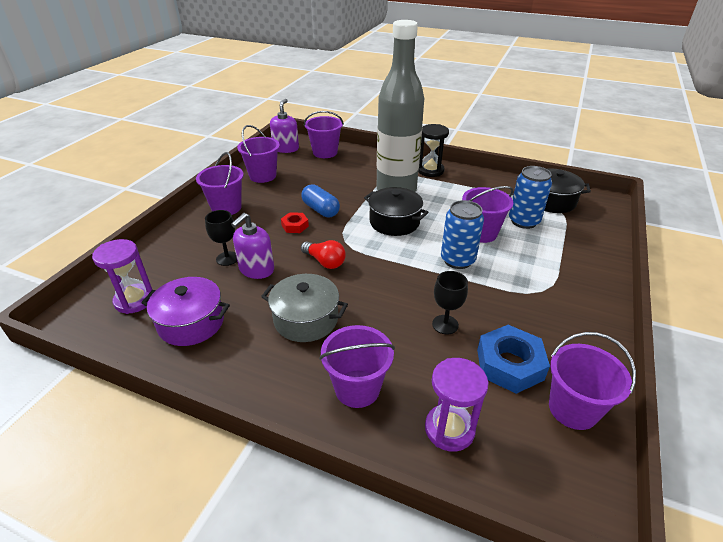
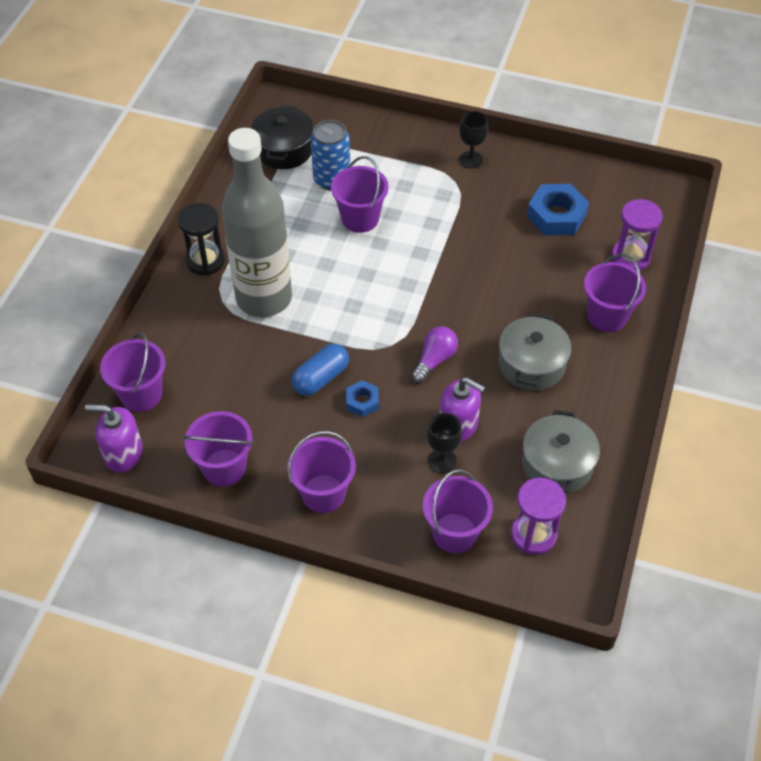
camera: 95 degrees left, 15 degrees up
(191, 323) = (557, 465): purple pot -> grey pot
(295, 226) = (362, 401): red nut -> blue nut
(325, 262) = (434, 360): red light bulb -> purple light bulb
(394, 222) = (344, 298): black pot -> none
(445, 324) = (517, 256): black goblet -> black goblet (471, 159)
(457, 260) = (415, 242): blue can -> none
(573, 409) = (593, 184): purple bucket -> purple bucket (454, 533)

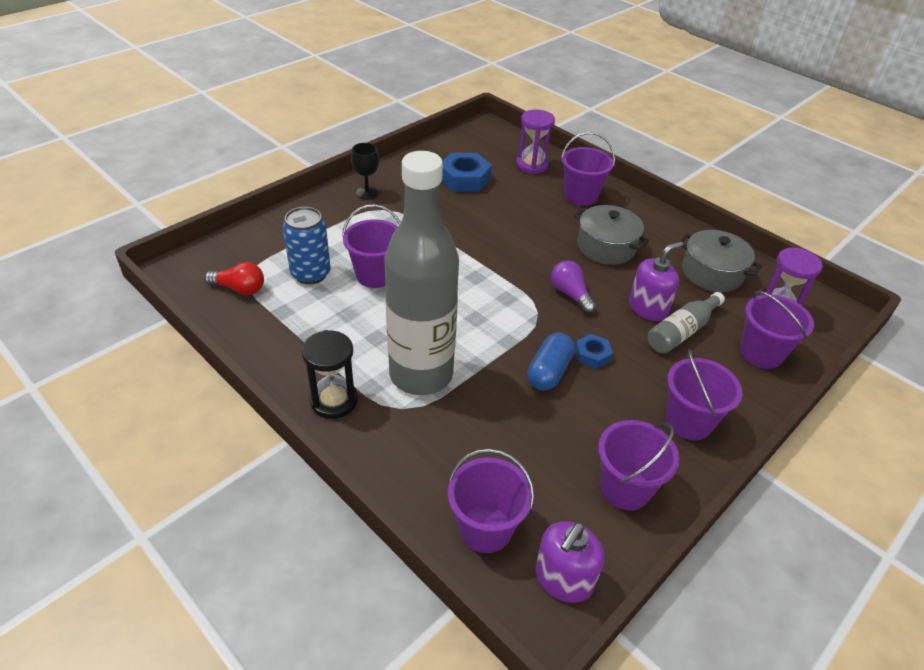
camera: 65 degrees left, 10 degrees down
(284, 149) = (239, 289): black pot -> red light bulb
(321, 378) = (549, 372): blue capsule -> blue capsule turned 45 degrees clockwise
(442, 460) = (682, 331): black goblet -> grey bottle

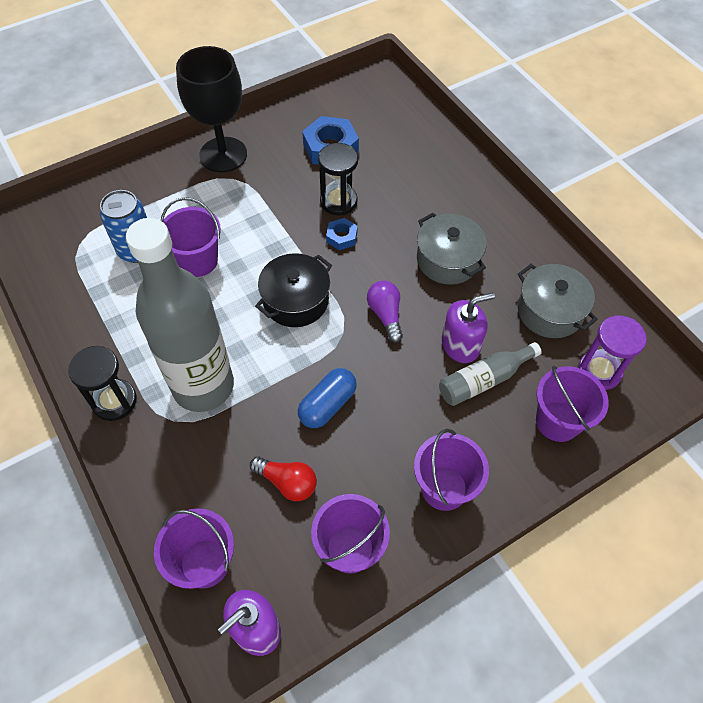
camera: 15 degrees right, 15 degrees up
(239, 289) = (66, 258): red light bulb -> red light bulb (287, 482)
(367, 193) = (223, 155): black goblet -> black goblet, size x2.04
(482, 294) = (296, 301): none -> black pot
(489, 216) = (338, 201): none -> black hourglass
(532, 165) = (410, 138): purple hourglass -> none
(581, 196) = (447, 187): purple bucket -> none
(592, 355) = (379, 392): blue nut -> blue nut (341, 237)

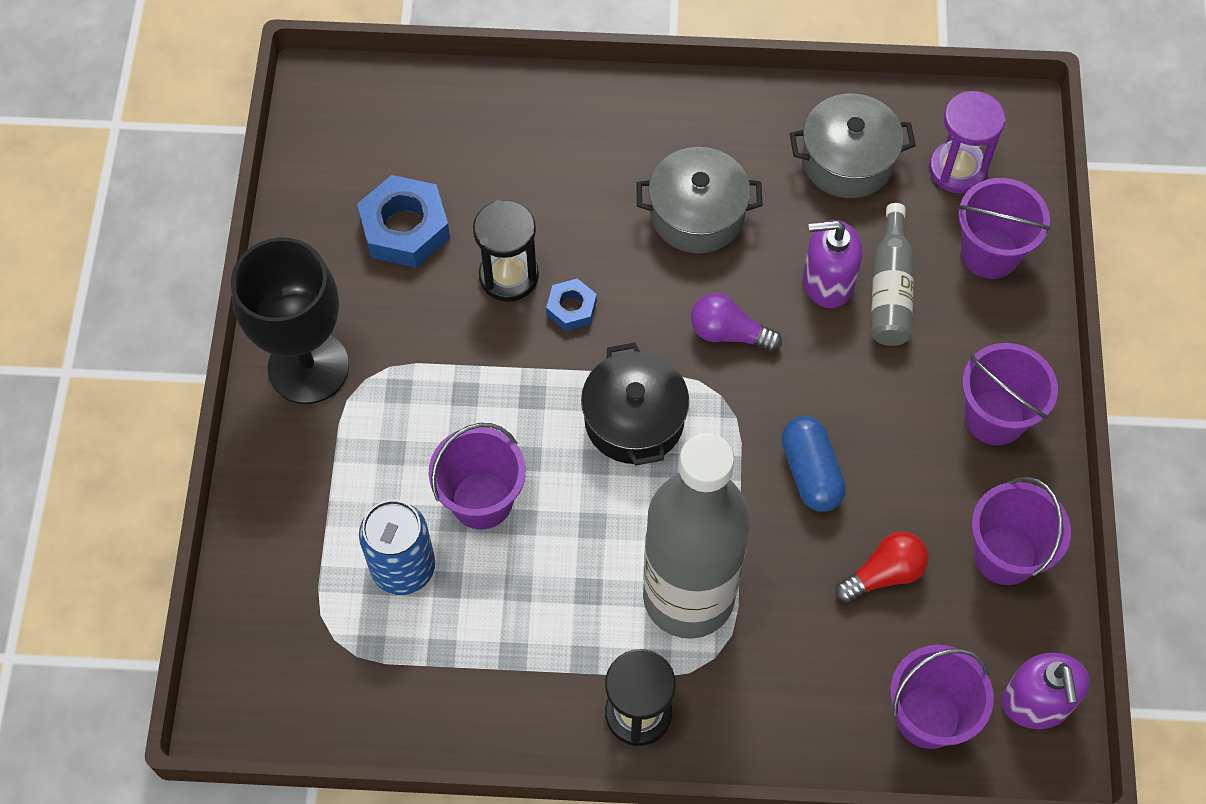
camera: 55 degrees left, 5 degrees up
(460, 345) = (827, 282): purple soap dispenser -> purple soap dispenser turned 105 degrees counterclockwise

